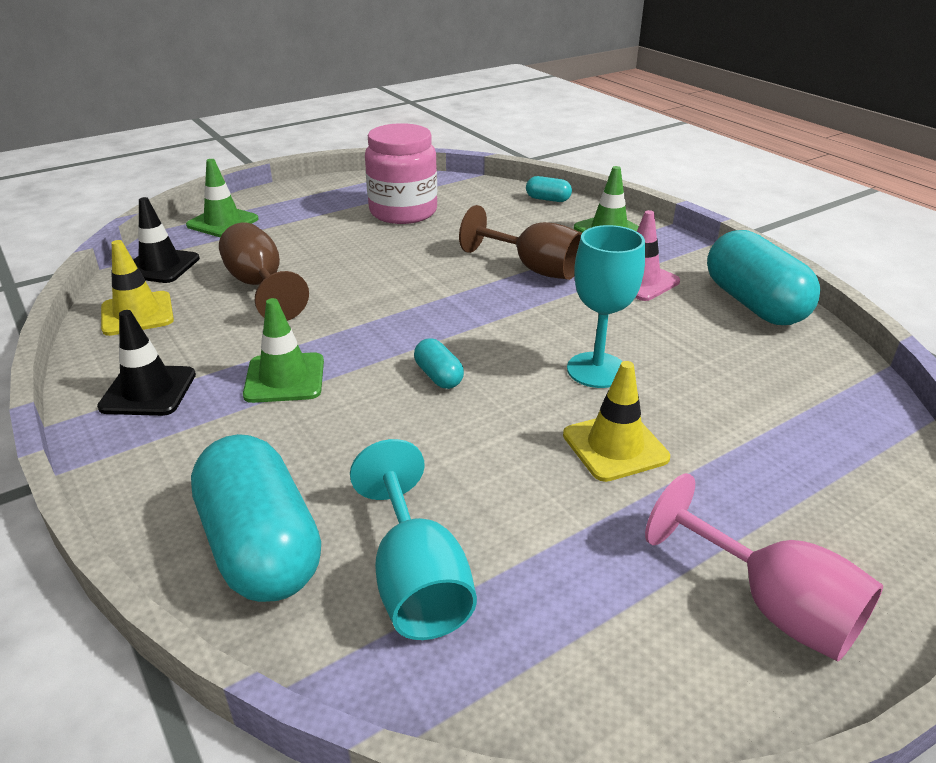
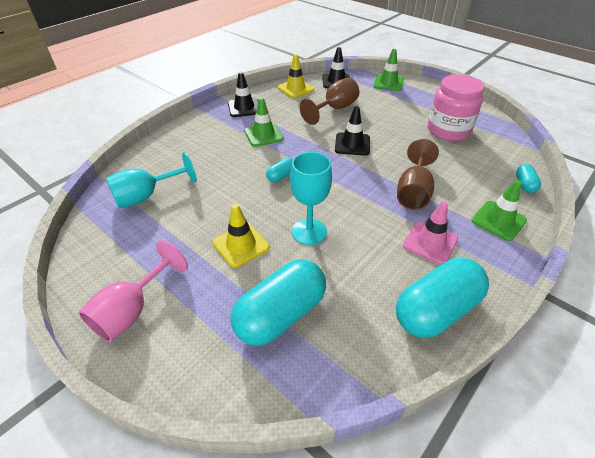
camera: 75 degrees right, 10 degrees up
(261, 546) = (162, 156): turquoise capsule -> turquoise capsule (281, 314)
(386, 290) = (352, 144): none -> black traffic cone

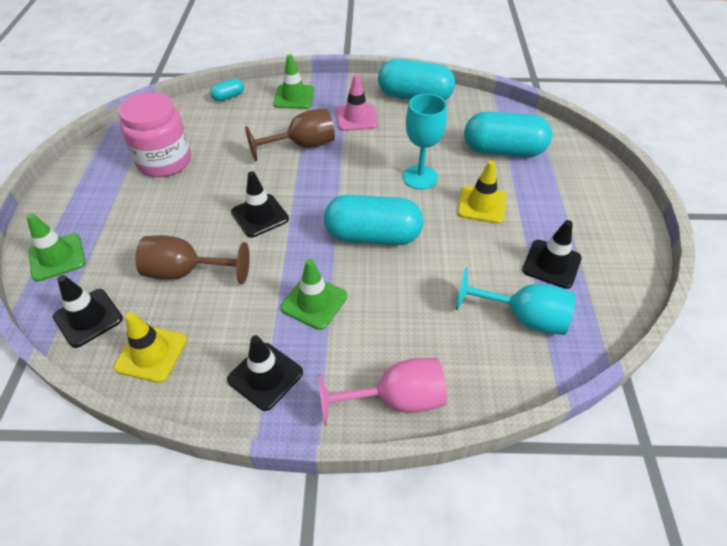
camera: 130 degrees left, 5 degrees up
(132, 310) = (603, 217): pink goblet -> pink goblet (396, 399)
(151, 238) = (551, 264): none -> black traffic cone
(281, 176) = (373, 236): turquoise capsule -> turquoise capsule, size x2.21

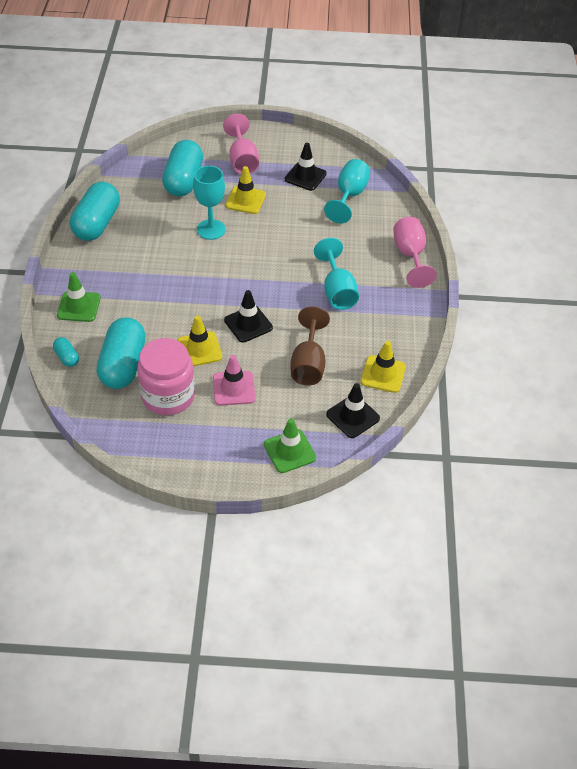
camera: 90 degrees left, 0 degrees up
(225, 179) = (199, 349): none -> yellow traffic cone
(265, 376) = (397, 314): black traffic cone -> none
(302, 145) = (158, 299): brown goblet -> none
(314, 302) = (337, 291): green traffic cone -> turquoise goblet
(356, 118) = (122, 263): pink traffic cone -> pink traffic cone (234, 388)
(373, 236) = (275, 259): turquoise capsule -> turquoise capsule (123, 365)
(561, 198) = (242, 161): none -> pink goblet

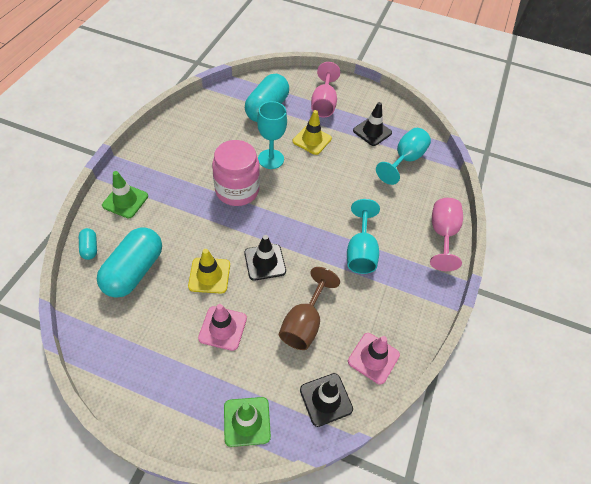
camera: 15 degrees right, 5 degrees up
(97, 224) = (178, 128): turquoise capsule -> none
(168, 396) = (158, 317): pink jar -> pink jar (237, 190)
(383, 374) = (373, 358): yellow traffic cone -> pink traffic cone

